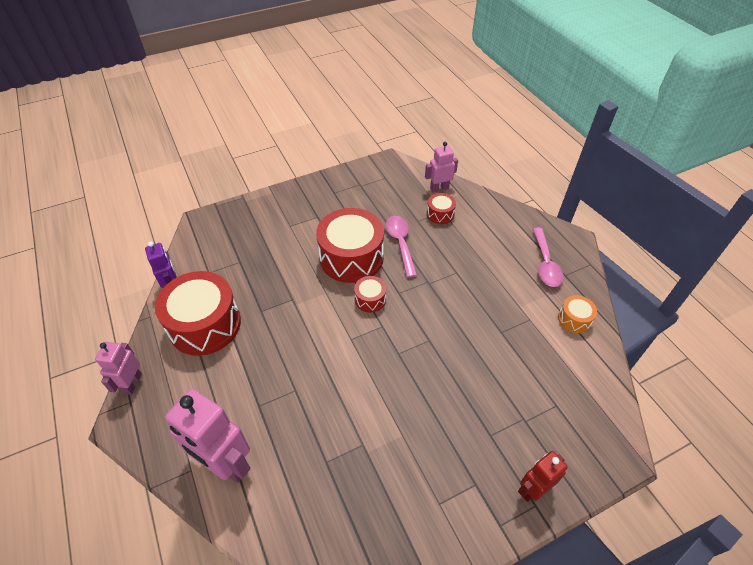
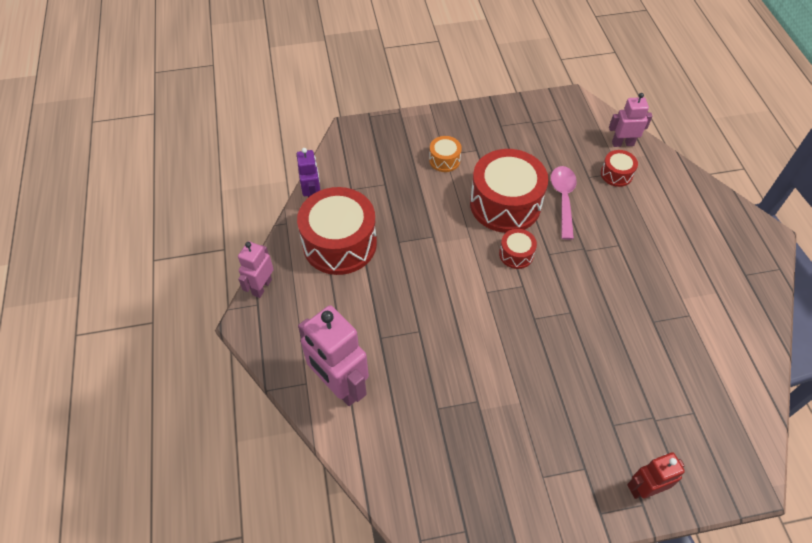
camera: 15 degrees right, 5 degrees up
(545, 264) = (725, 257): pink spoon -> none
(574, 319) = (741, 326): orange drum -> orange drum (444, 160)

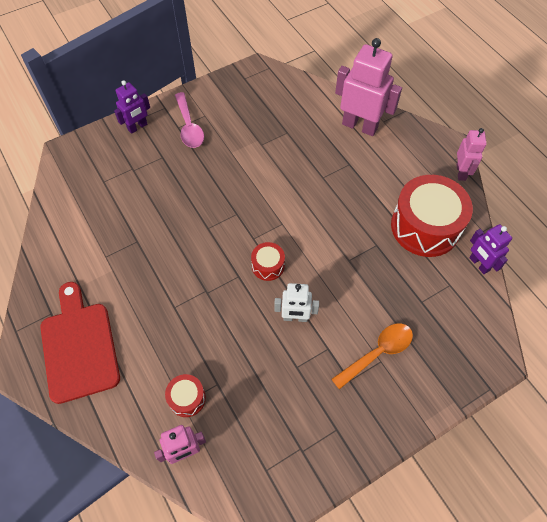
camera: 160 degrees right, 5 degrees up
(444, 160) = (377, 353): orange drum -> orange spoon
(505, 204) = (295, 317): red drum -> white robot
(563, 199) = (238, 343): pink spoon -> pink spoon (189, 127)
(644, 488) = (137, 127): red robot -> purple robot
(714, 238) = (79, 346): none -> red cutting board

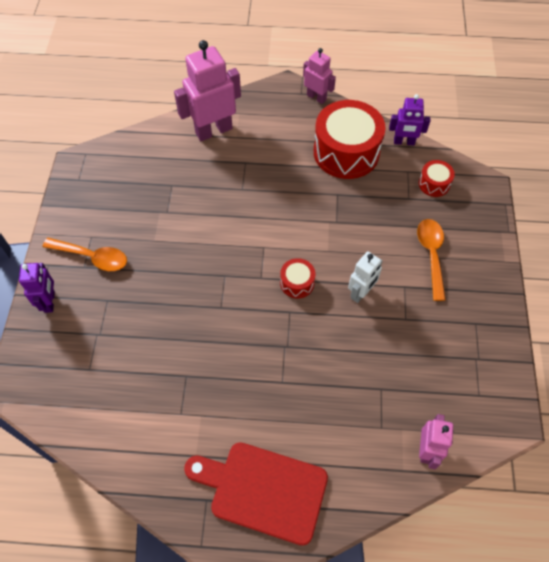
camera: 55 degrees left, 0 degrees up
(187, 398) = (378, 421): red drum -> red drum (434, 184)
(189, 127) = (92, 257): pink spoon -> orange spoon

